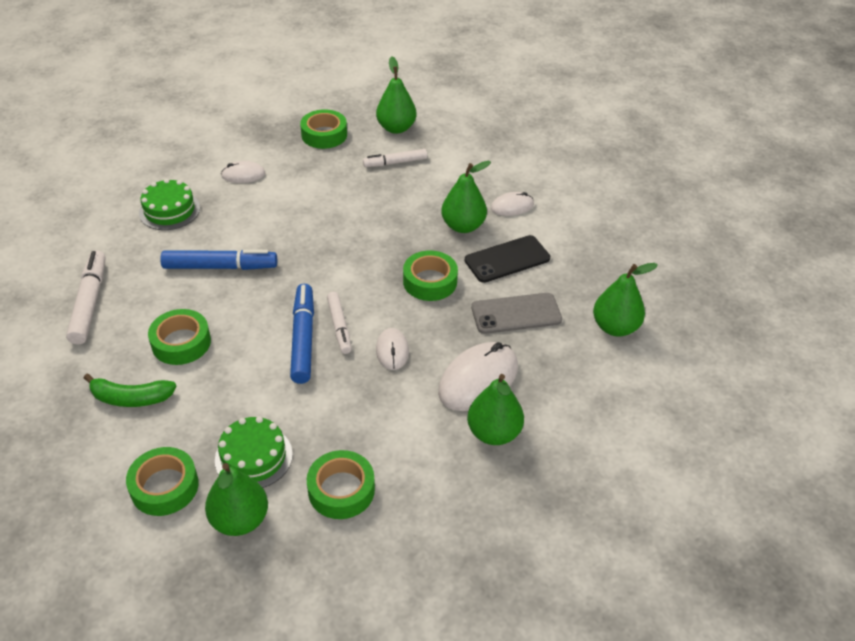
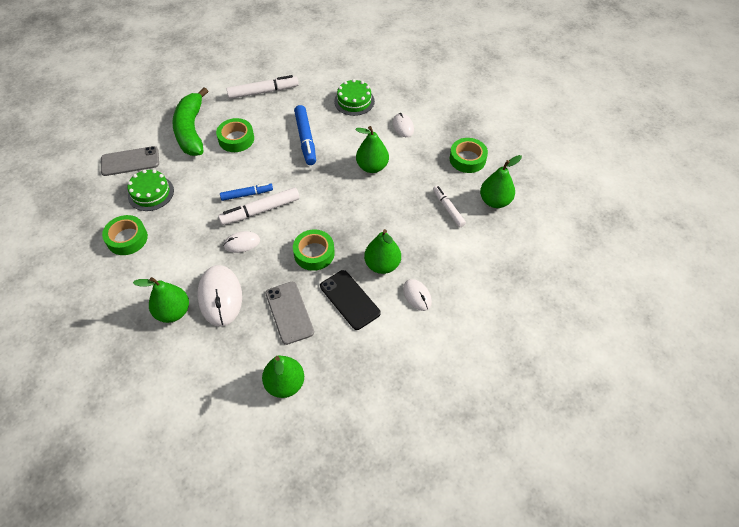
camera: 80 degrees right, 10 degrees up
(131, 398) = (191, 130): green banana -> green banana, size x1.69
(164, 487) = (130, 161): green tape -> grey phone
(240, 520) = (107, 198): green pear -> green pear (372, 167)
(303, 339) = (247, 194): blue marker -> blue marker, size x0.65
(339, 326) = (260, 210): white marker -> white marker, size x1.54
(478, 380) = (220, 297): white mouse -> white mouse turned 45 degrees clockwise

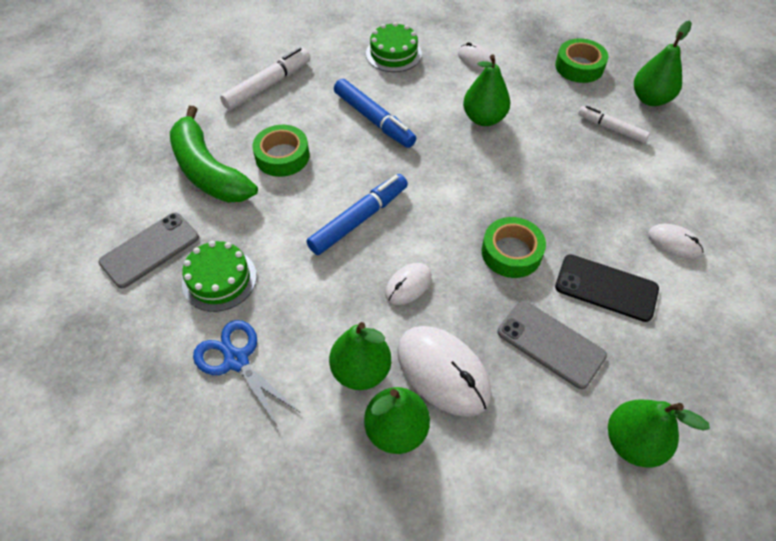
camera: 30 degrees left, 0 degrees up
(127, 238) = (237, 360): green tape -> blue scissors
(247, 194) = (359, 219): blue marker -> blue marker, size x1.54
(260, 210) = (395, 231): white marker -> none
(382, 265) = (602, 226): green pear -> green pear (361, 370)

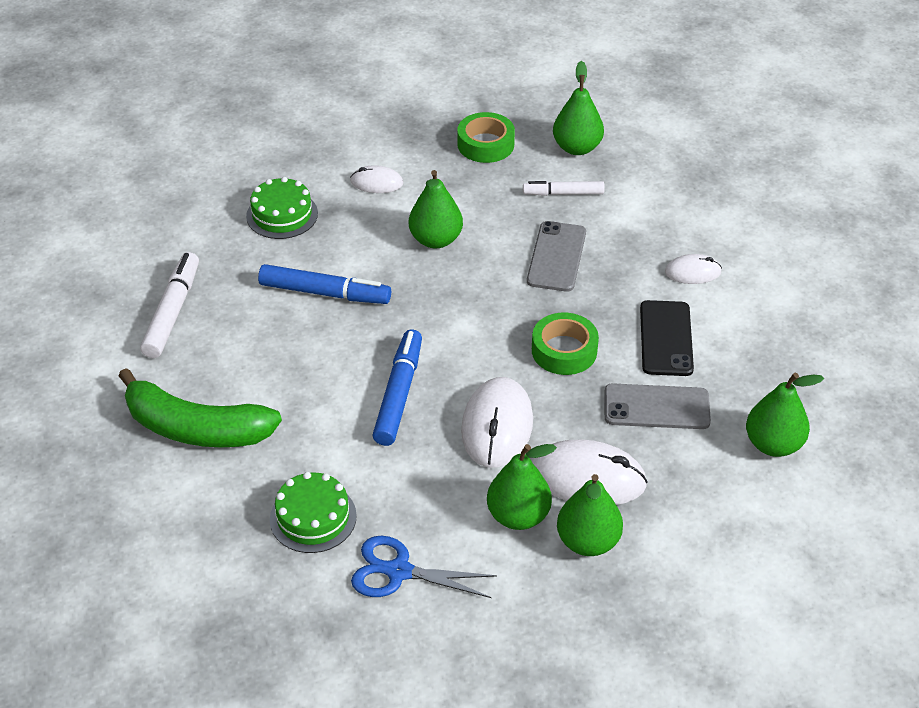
camera: 35 degrees left, 10 degrees down
(150, 250) = (212, 531): grey phone -> grey phone (556, 257)
(282, 156) = (262, 375): green tape -> none
(408, 285) = (497, 426): white mouse -> white mouse, size x1.81
(606, 288) = (666, 338): black phone -> black phone turned 75 degrees counterclockwise

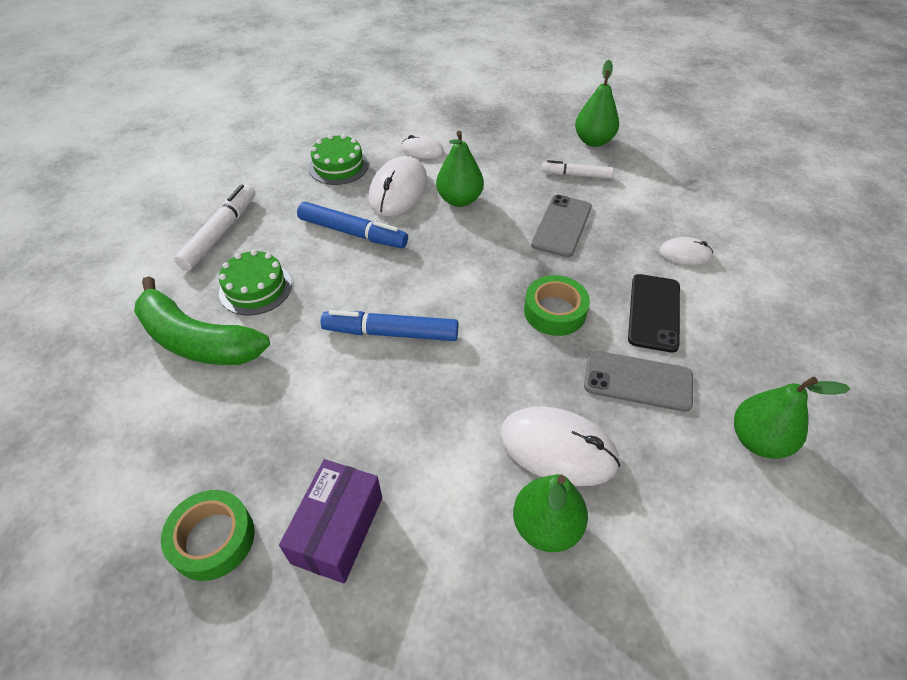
camera: 10 degrees right, 5 degrees up
(313, 517) = (271, 450): green cake -> green cake (255, 288)
(399, 394) = (391, 333): blue marker -> blue marker turned 105 degrees counterclockwise
(399, 571) = (338, 529): blue scissors -> purple box
(485, 144) = (518, 131): green tape -> green tape (213, 539)
(497, 426) = (476, 378): white mouse -> white mouse (398, 190)
(518, 516) = (477, 482): green pear -> none

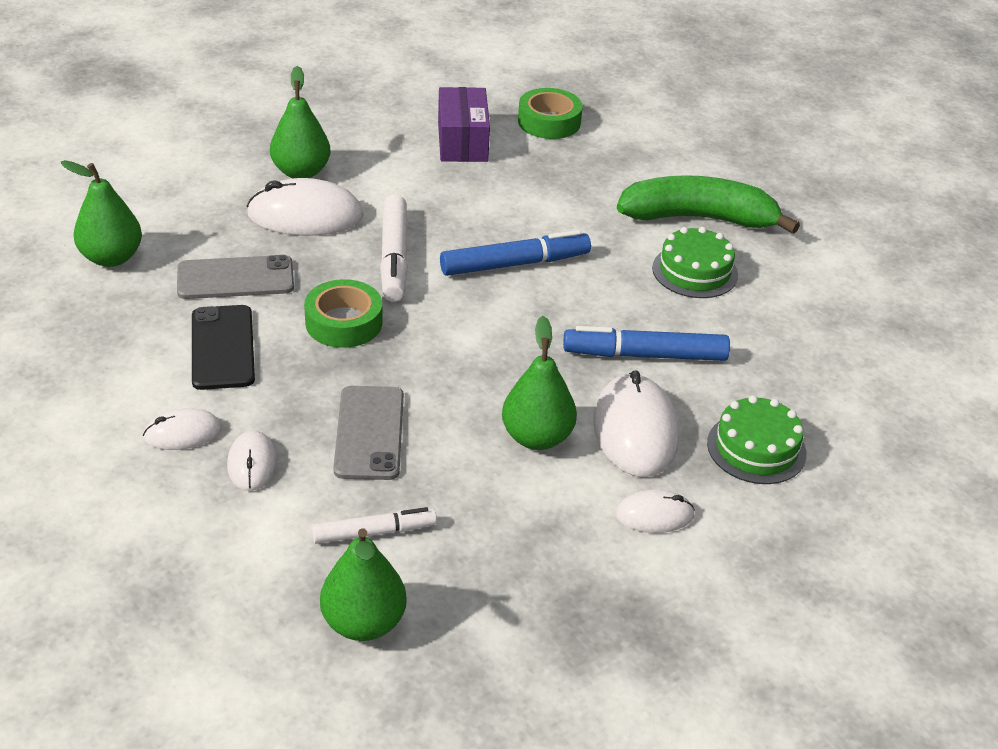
camera: 155 degrees right, 10 degrees down
(220, 233) = (803, 316): white marker -> white marker (394, 257)
(640, 225) = (252, 463): none -> white mouse

